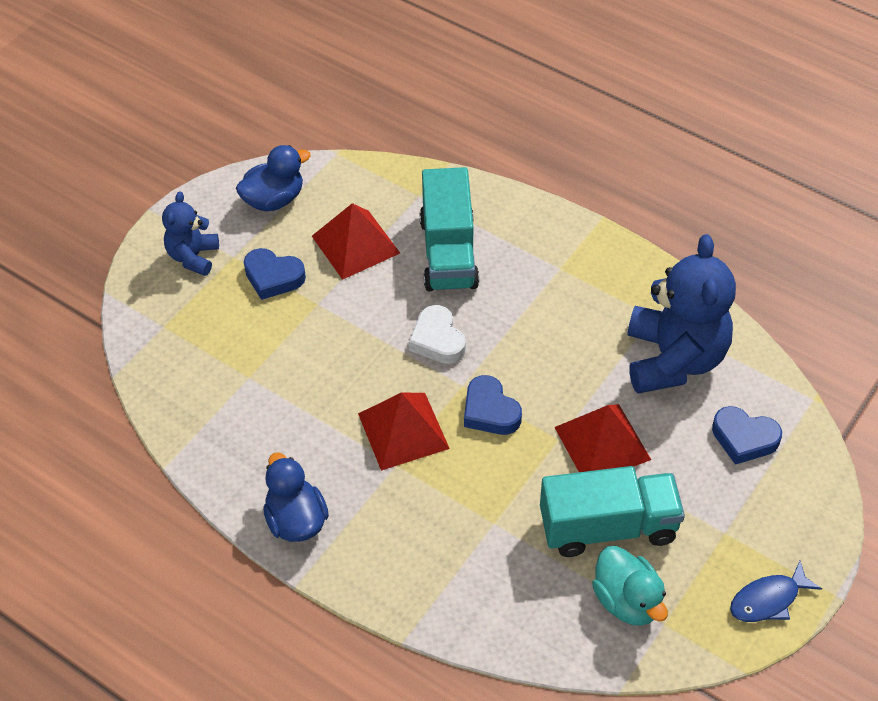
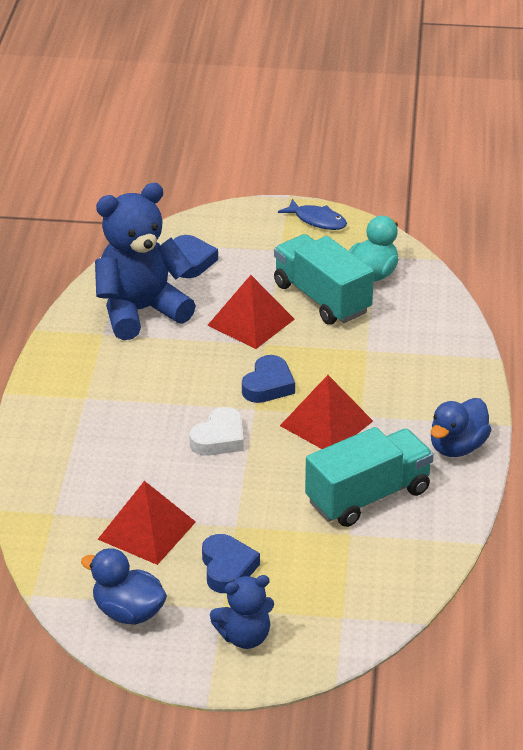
camera: 120 degrees left, 15 degrees down
(448, 252) = (114, 468): turquoise truck -> turquoise truck (368, 496)

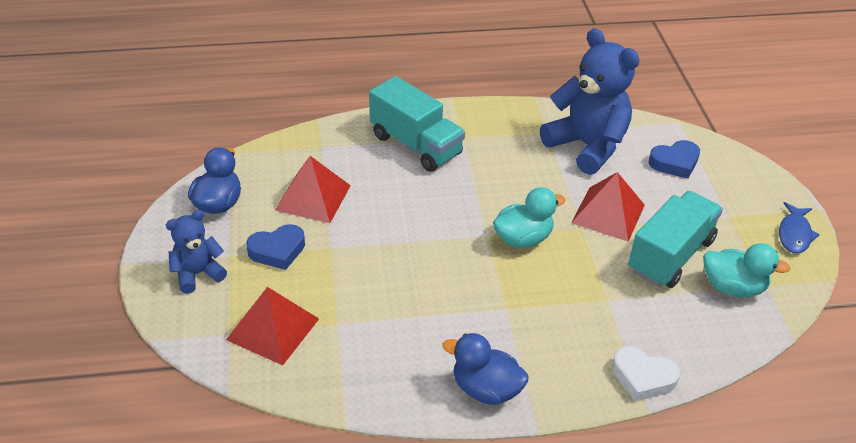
camera: 75 degrees right, 5 degrees up
(219, 438) = (439, 220): white heart -> white heart (643, 378)
(244, 637) = (198, 274): blue teddy bear -> blue teddy bear turned 90 degrees clockwise
(268, 385) = (523, 239): blue heart -> turquoise duck
(326, 423) = (485, 285): red pyramid -> red pyramid (273, 329)
(368, 496) = (391, 329): turquoise truck -> turquoise truck (415, 145)

